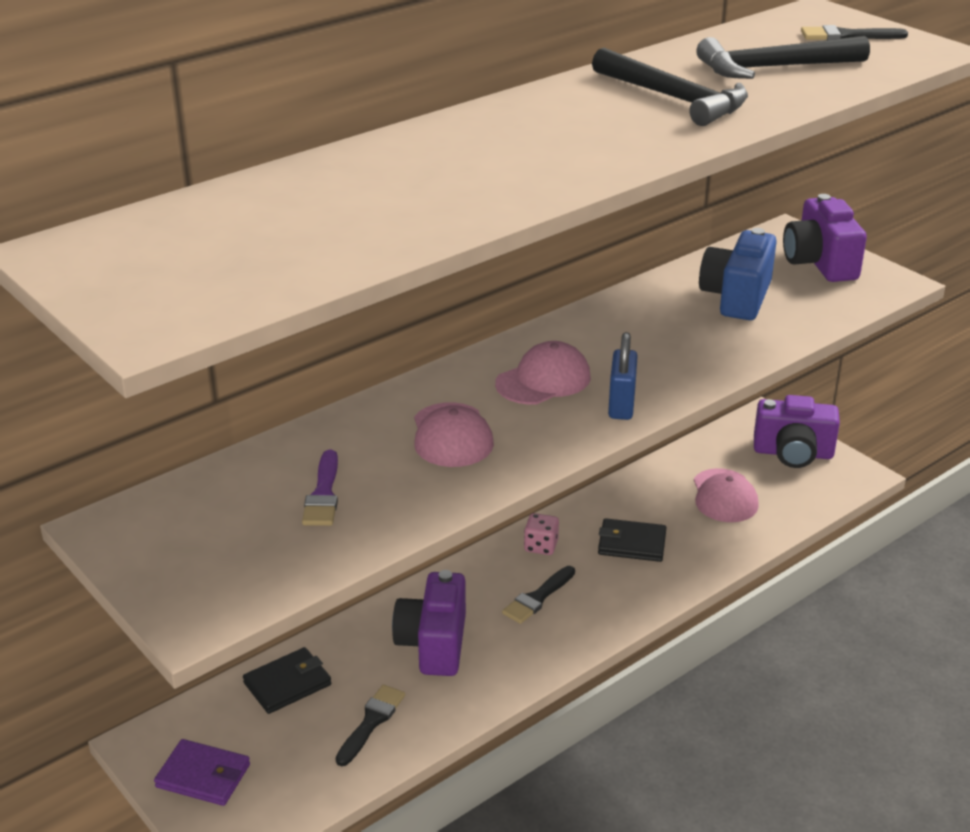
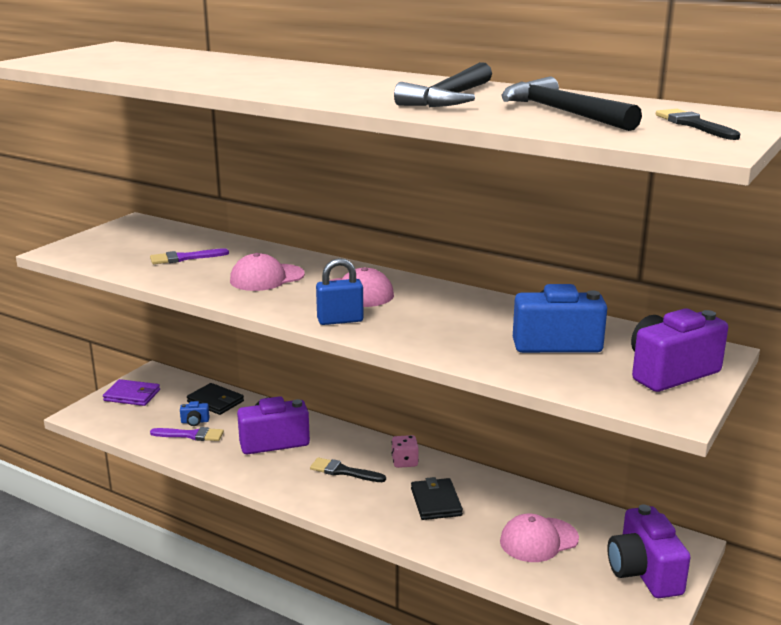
camera: 70 degrees right, 10 degrees down
(203, 776) = (132, 395): purple wallet -> purple wallet turned 75 degrees counterclockwise
(334, 713) = (195, 422): none -> blue camera
(371, 722) = (191, 435): black brush -> purple brush

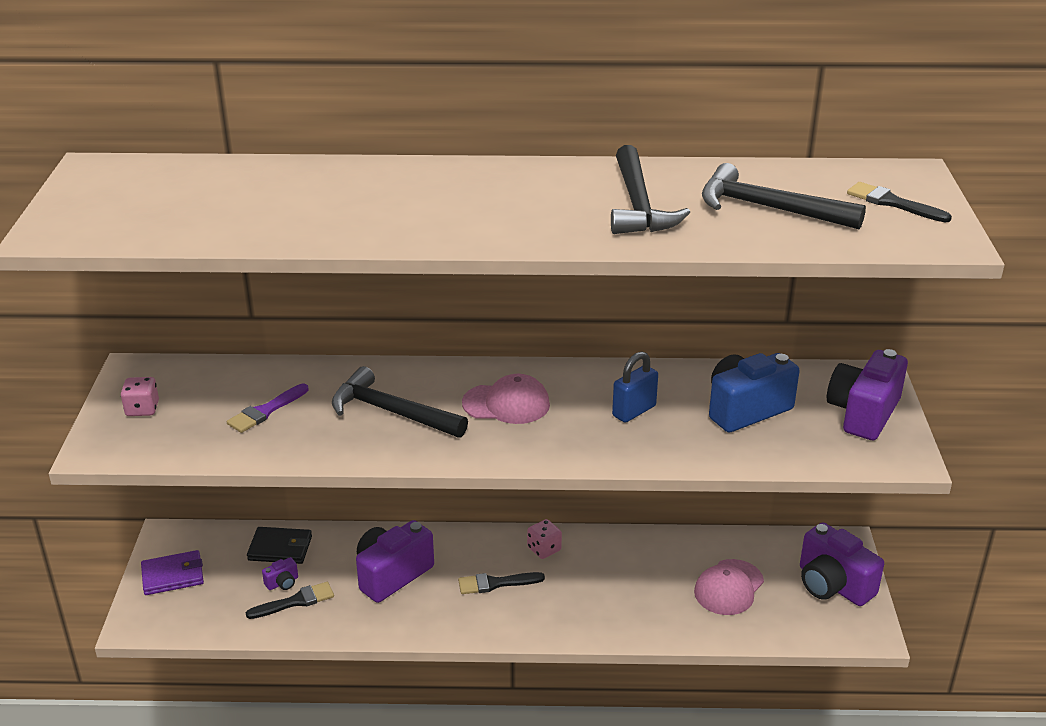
camera: 30 degrees left, 10 degrees up
(112, 240) = (142, 409): none -> pink dice
(191, 435) = (295, 601): purple brush -> black brush
(195, 422) = (282, 583): blue camera -> purple camera
(267, 278) = (392, 412): pink cap -> black hammer
(340, 320) = (531, 448): blue padlock -> blue padlock (634, 411)
(436, 502) = (610, 583): black wallet -> none

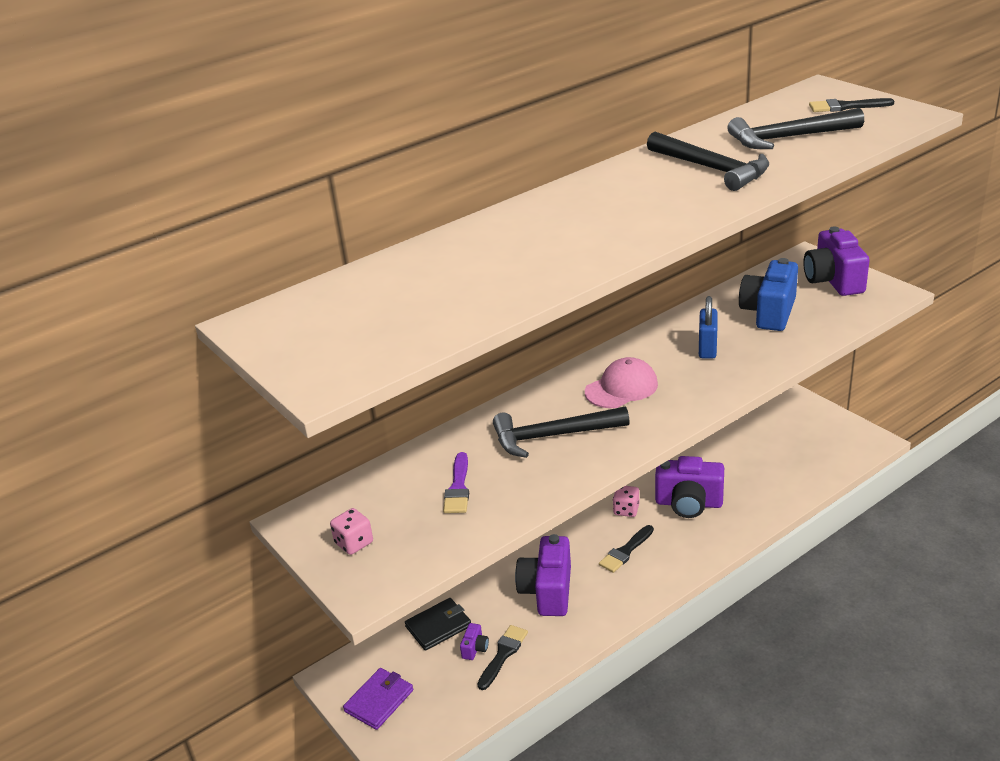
camera: 35 degrees left, 0 degrees up
(729, 587) = (767, 463): pink cap -> none
(833, 585) = (820, 426): purple camera -> purple camera (689, 503)

